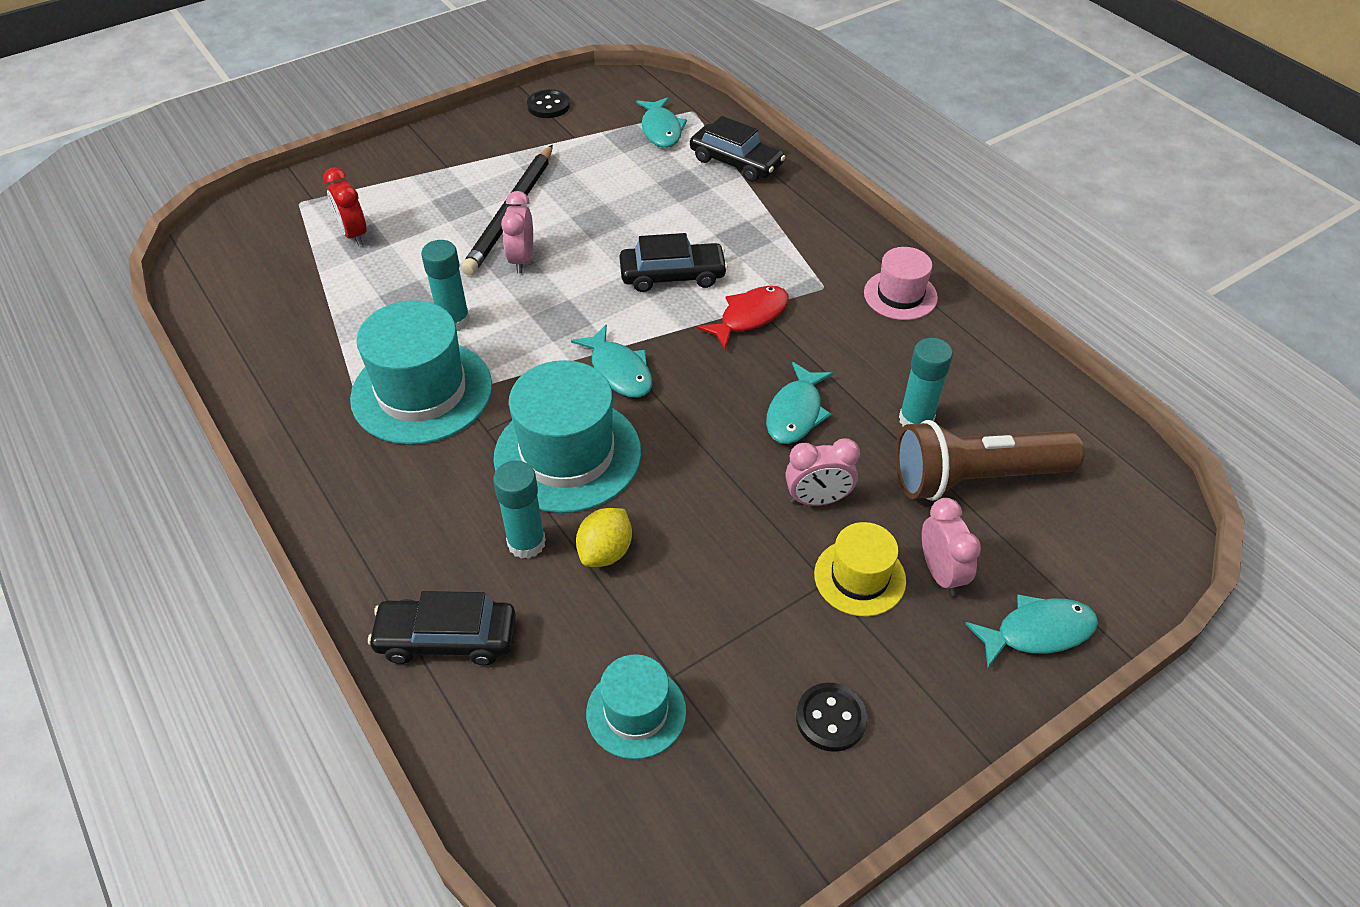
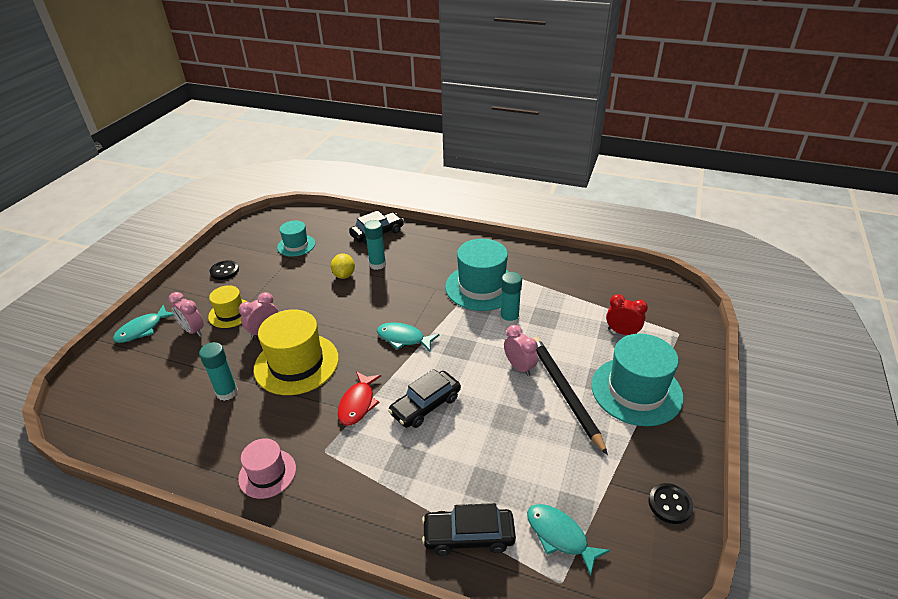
camera: 145 degrees right, 10 degrees down
(567, 454) = (392, 296): turquoise hat -> turquoise hat (636, 391)
(796, 413) = (296, 363): turquoise fish -> yellow hat
(975, 478) = (184, 378): brown flashlight -> none

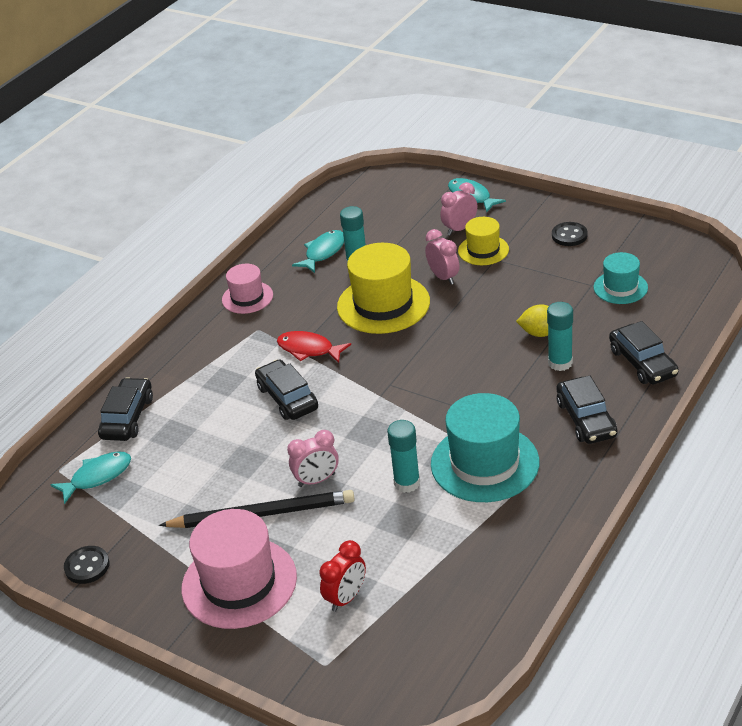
camera: 105 degrees right, 0 degrees up
(403, 338) = (399, 384): turquoise fish -> turquoise fish (323, 252)
(432, 251) = (586, 419): none -> black car
(636, 391) = (239, 583): turquoise hat -> pink hat

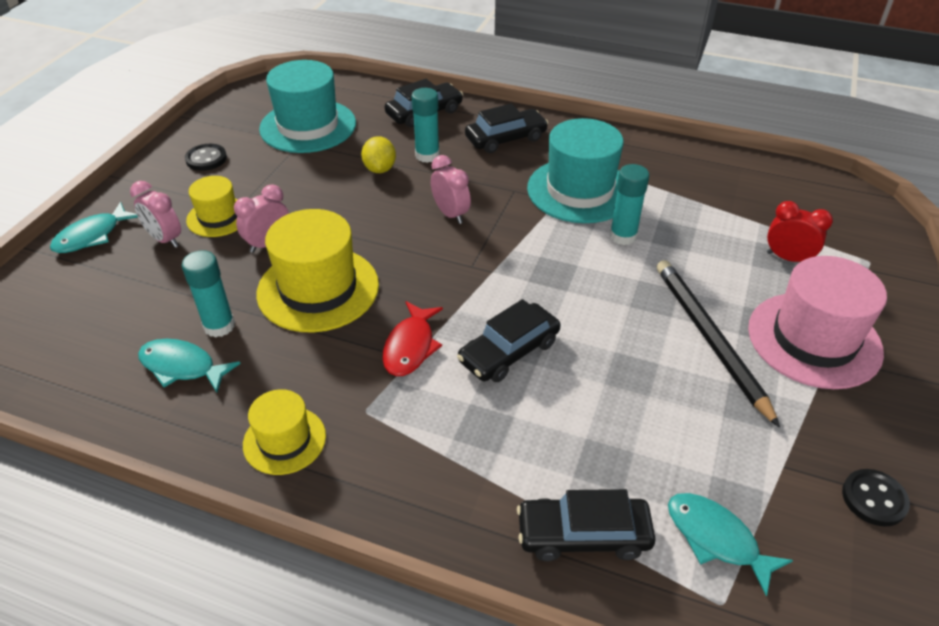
camera: 105 degrees left, 5 degrees up
(247, 297) = (284, 440): pink hat -> yellow hat
(317, 480) = (642, 302): pink clock -> pink clock (451, 214)
(620, 287) = (308, 126): turquoise hat -> turquoise hat, size x1.76

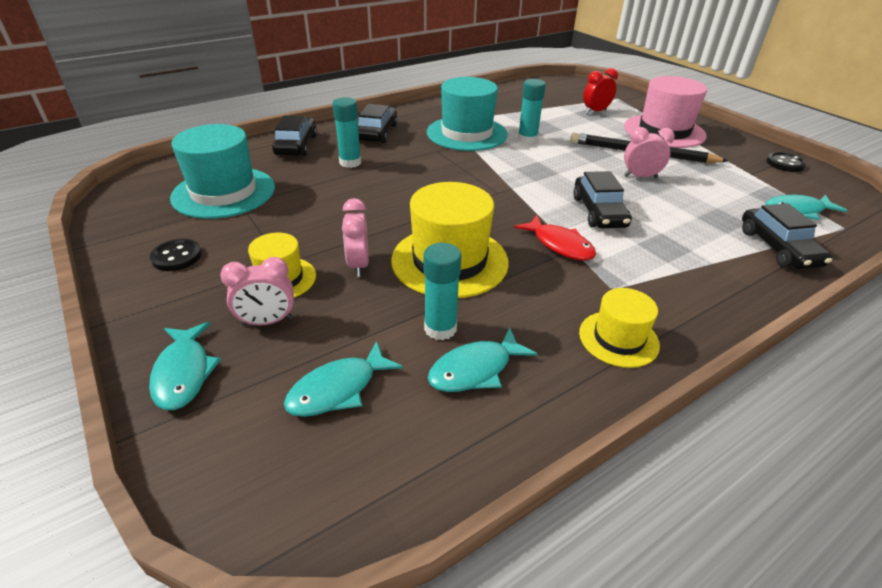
camera: 55 degrees left, 5 degrees down
(118, 308) = (338, 389): none -> turquoise fish
(380, 169) = (336, 184): yellow lemon -> none
(451, 214) = (431, 179): pink clock -> pink clock (640, 177)
(583, 535) = (778, 248): black car -> black car turned 45 degrees counterclockwise

